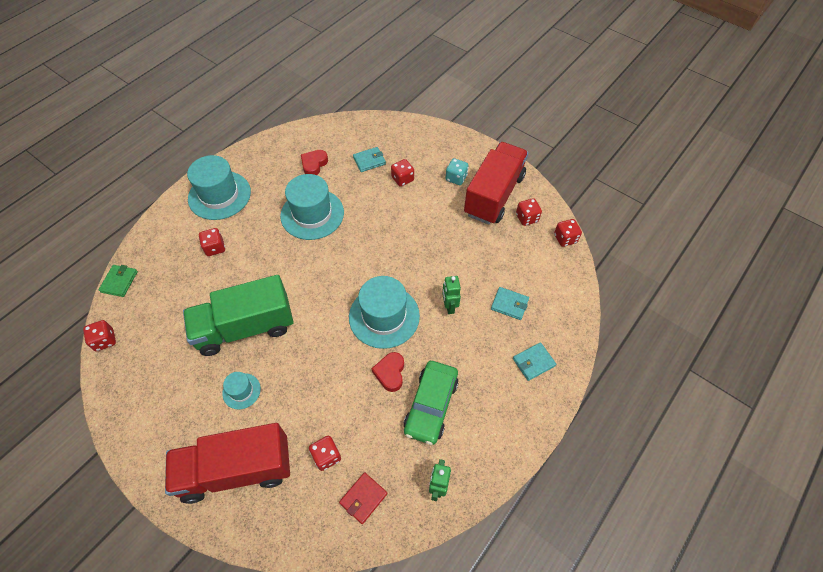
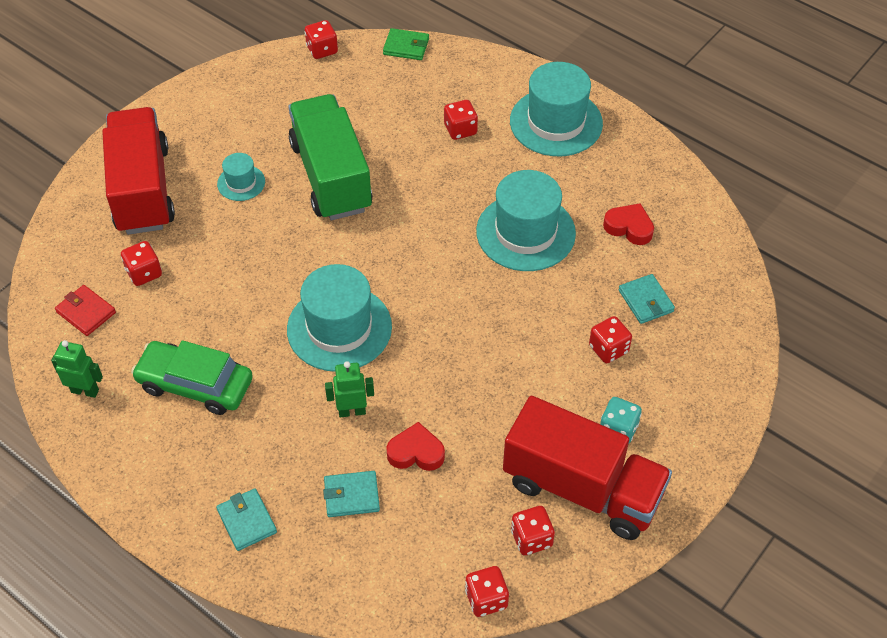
camera: 90 degrees right, 5 degrees down
(390, 373) = (248, 337): red heart -> red heart (416, 452)
(509, 304) = (351, 496): turquoise wallet -> turquoise wallet turned 60 degrees clockwise

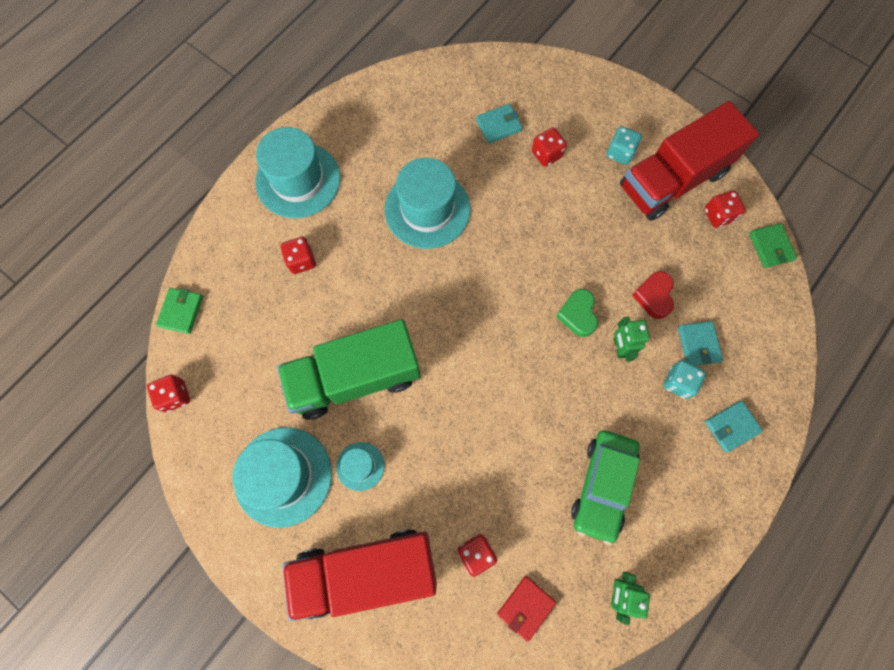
camera: 90 degrees left, 20 degrees up
(305, 469) = (678, 382): none -> turquoise dice
(339, 328) = (535, 361): turquoise hat -> turquoise hat (283, 476)
(394, 371) = (577, 314): none -> green heart
(486, 599) = (770, 247): red dice -> green wallet
(582, 488) = (672, 180): red truck -> red truck turned 150 degrees counterclockwise
(629, 227) = (422, 131): red heart -> none

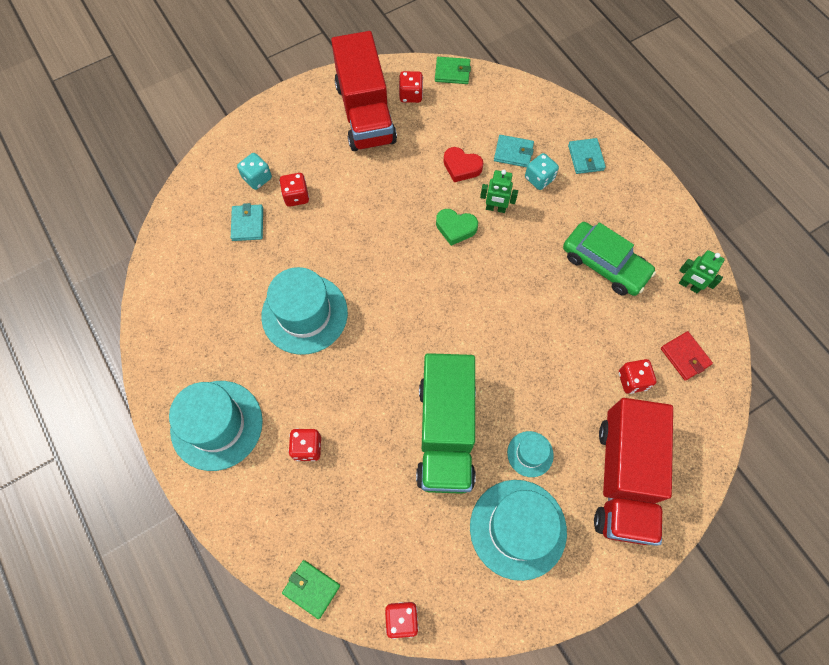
camera: 70 degrees left, 5 degrees down
(620, 153) = (322, 141): turquoise dice -> turquoise dice (257, 178)

